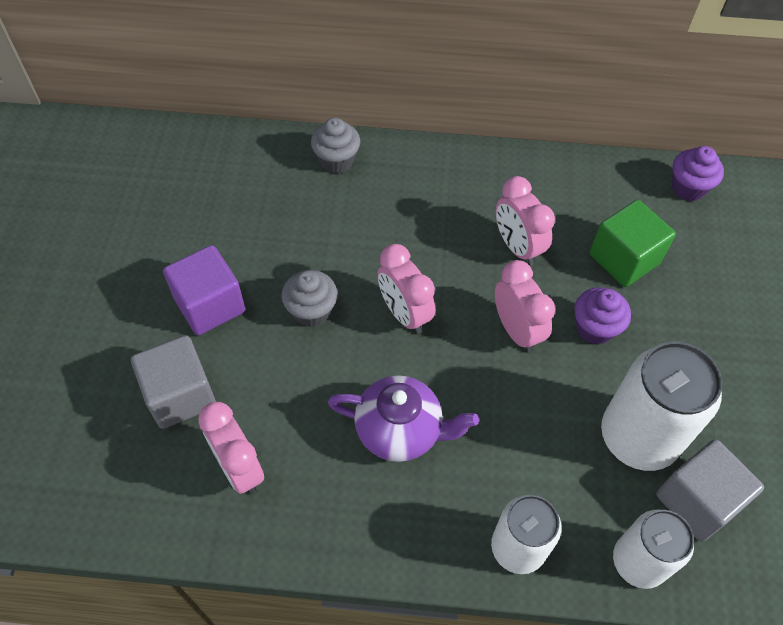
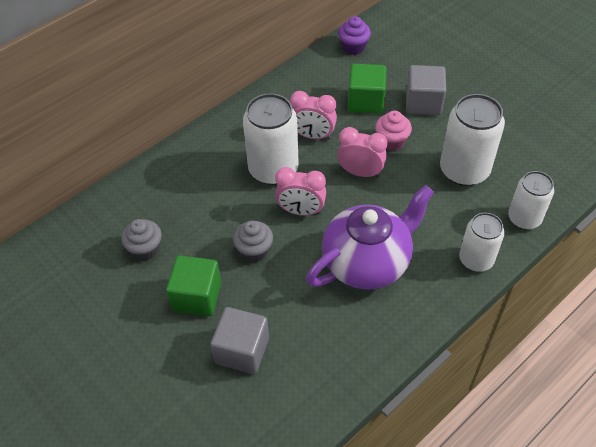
camera: 45 degrees left, 5 degrees down
(210, 305) = (197, 297): purple cube -> green cube
(239, 468) = (318, 351): pink clock -> none
(336, 160) = (167, 170): grey cupcake -> grey cupcake (145, 249)
(400, 430) = (367, 262): purple teapot -> purple teapot, size x1.50
(432, 246) = (273, 169): none -> white can
(595, 328) = (391, 142): purple cupcake -> pink cupcake
(697, 501) = (515, 174): grey cube -> grey cube (423, 103)

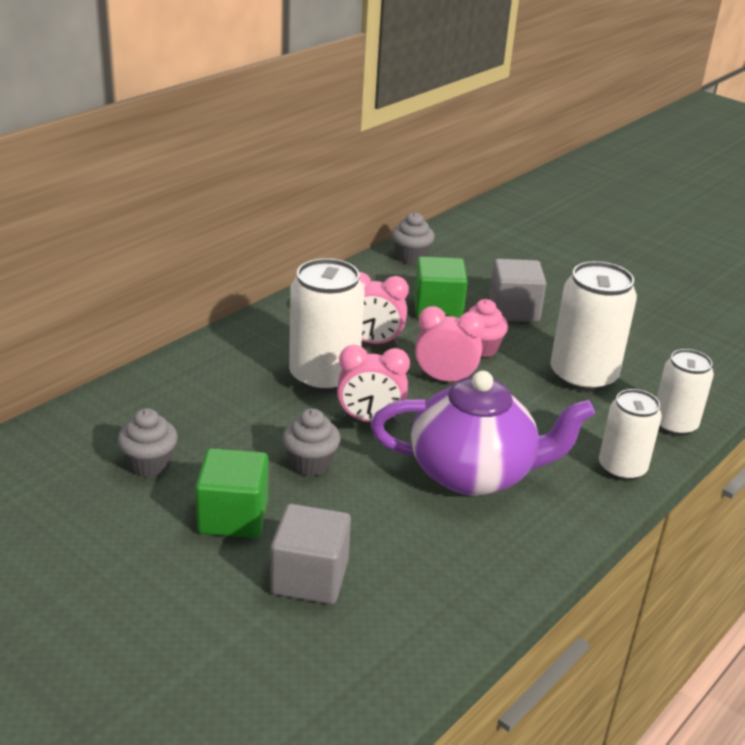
camera: 10 degrees left, 20 degrees down
(353, 47) = (411, 257): purple cupcake -> grey cupcake
(367, 262) = (474, 473): purple teapot -> purple teapot turned 45 degrees clockwise

